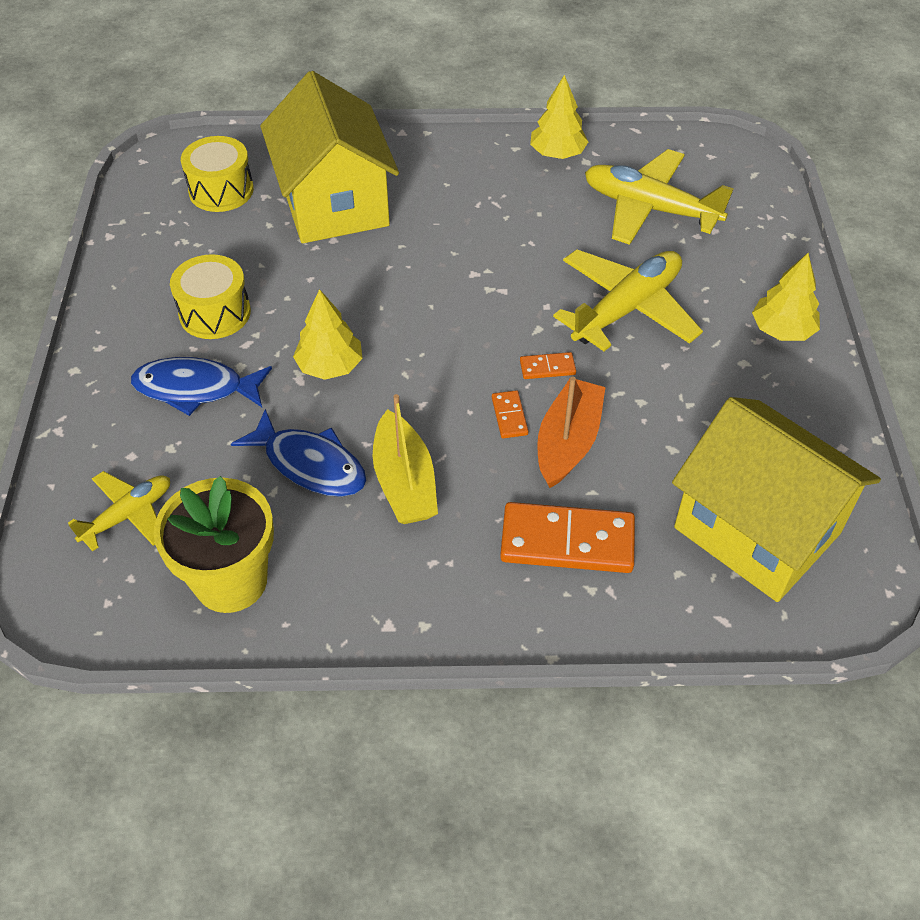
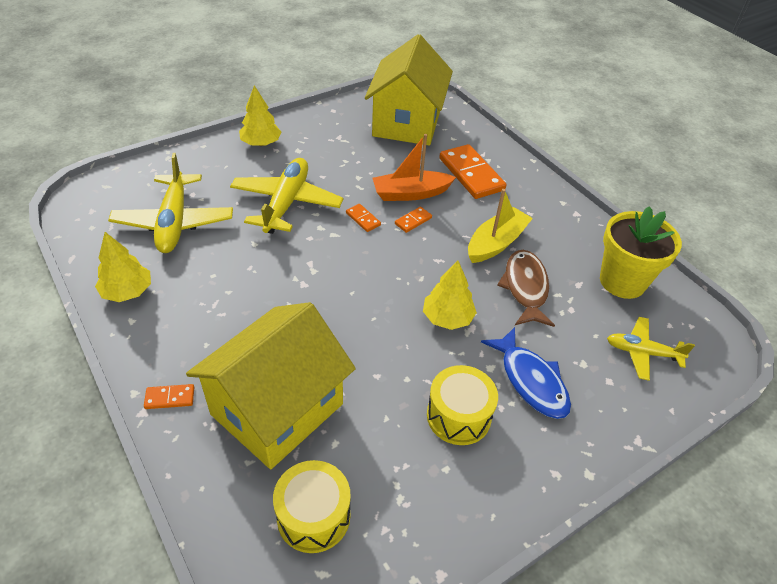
camera: 125 degrees left, 5 degrees down
(310, 464) = (525, 288): blue fish -> brown fish
(403, 149) = (170, 398): none -> orange domino
(626, 309) = (286, 203): yellow plane -> yellow plane turned 90 degrees clockwise

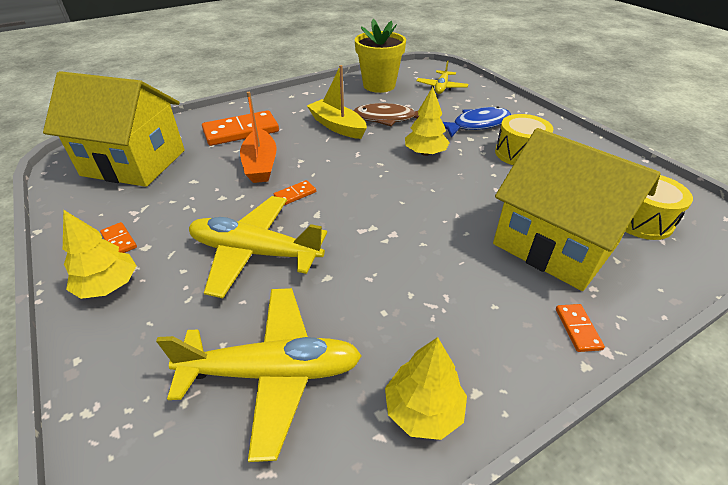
camera: 85 degrees left, 5 degrees down
(413, 221) = (303, 164): orange domino -> orange domino (119, 240)

